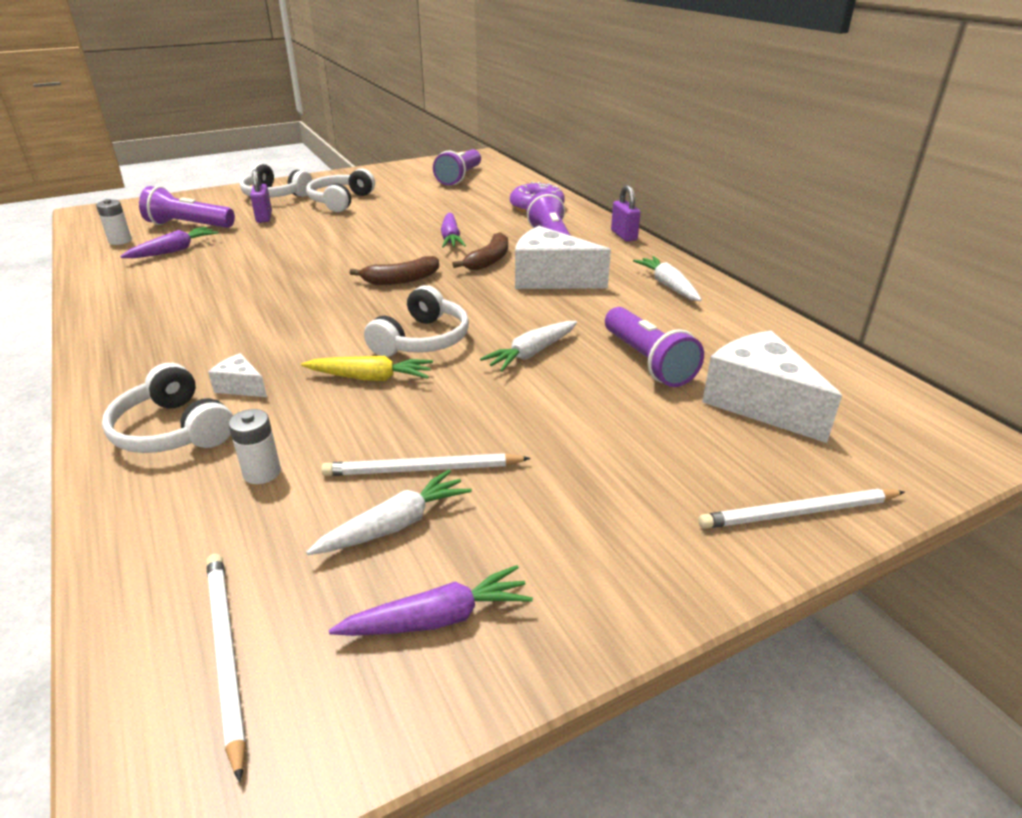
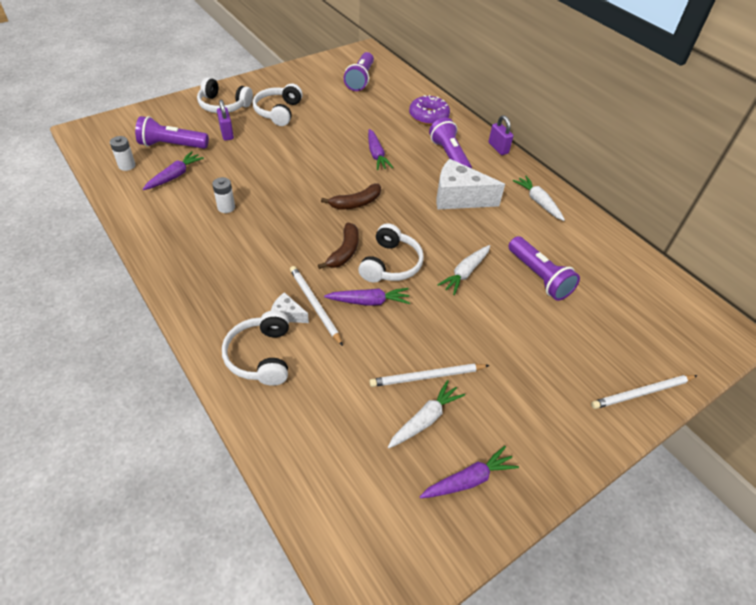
camera: 10 degrees left, 15 degrees up
(173, 430) = (260, 356): white headphones -> white headphones turned 45 degrees clockwise
(226, 653) = (365, 512): white pencil -> white pencil (314, 305)
(262, 472) = (332, 386): white battery -> white battery (226, 207)
(370, 378) = (369, 301): yellow carrot -> purple carrot
(489, 260) = (411, 179): brown banana -> brown banana (344, 252)
(758, 403) = (610, 309): white cheese -> none

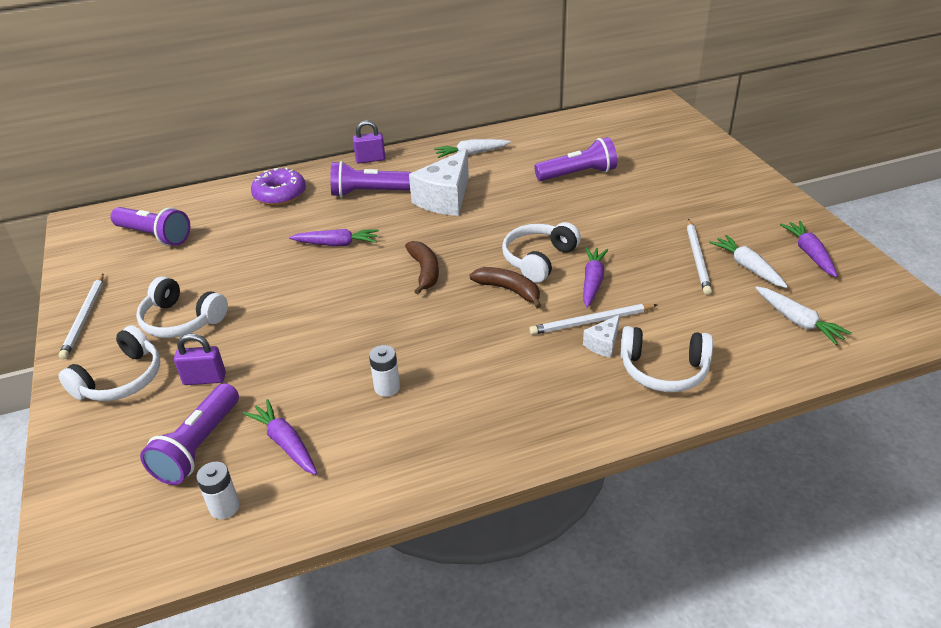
camera: 70 degrees left, 10 degrees down
(391, 264) = (538, 259): white headphones -> white headphones turned 90 degrees counterclockwise
(465, 273) = (563, 214): white carrot -> white carrot (798, 321)
(642, 393) = (717, 155): white pencil -> white pencil (84, 318)

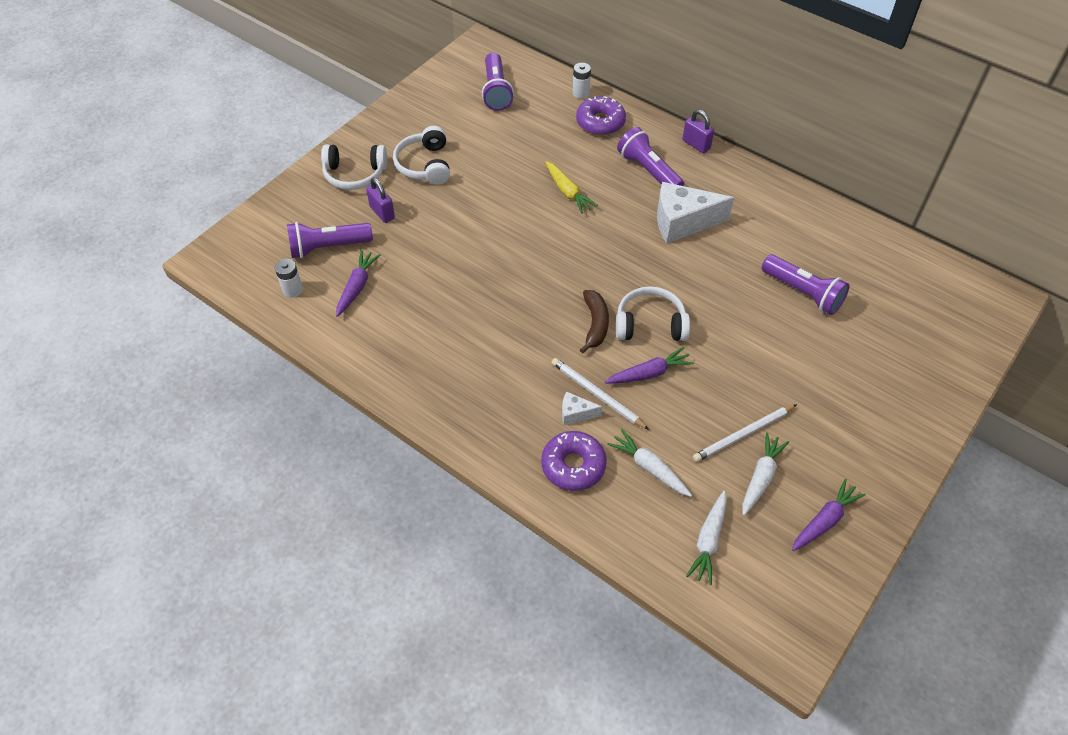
camera: 55 degrees right, 15 degrees up
(84, 318) = (393, 118): white pencil -> none
(337, 244) = (567, 192): purple carrot -> yellow carrot
(387, 387) = (439, 309): white battery -> white battery (581, 93)
(424, 271) = (577, 261): brown banana -> none
(471, 154) = (767, 203): white carrot -> white carrot (649, 467)
(663, 370) = (573, 465): white headphones -> purple donut

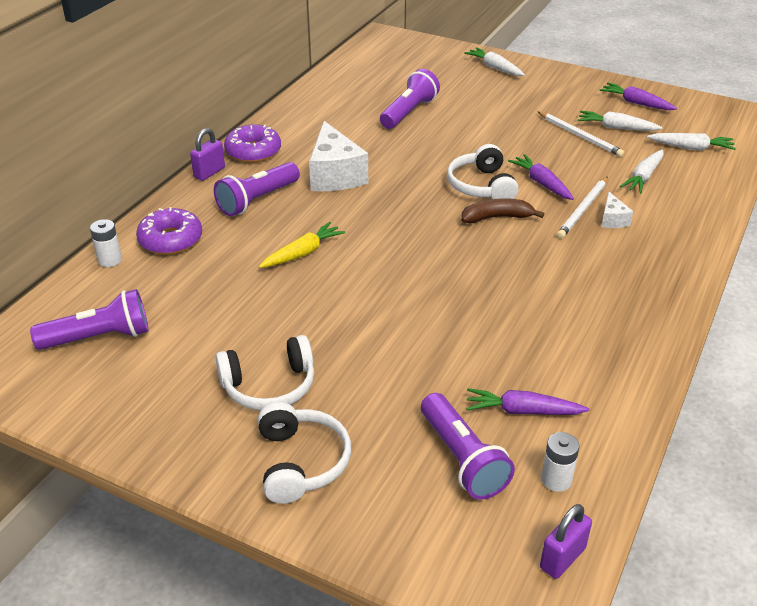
camera: 100 degrees left, 15 degrees down
(382, 213) = (377, 413): purple padlock -> purple padlock (562, 558)
(573, 465) = (669, 216): purple donut -> purple donut (253, 151)
(919, 393) = (494, 68): none -> white carrot

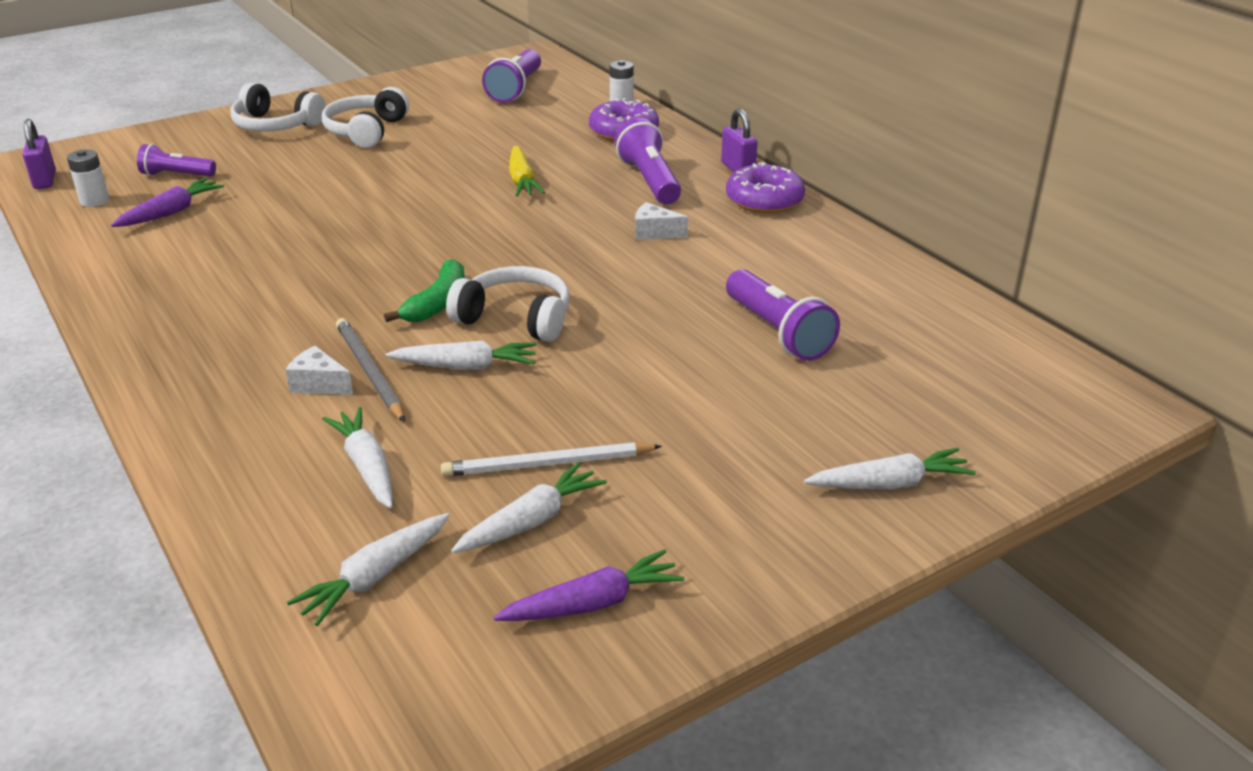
camera: 120 degrees right, 5 degrees down
(335, 175) = (654, 233): white cheese -> white cheese, size x0.47
(462, 459) = (176, 175): purple flashlight -> purple flashlight, size x0.64
(497, 217) = (437, 303): brown banana -> green banana
(541, 183) = (466, 366): purple carrot -> white carrot
(583, 209) = (369, 372): white pencil -> grey pencil

